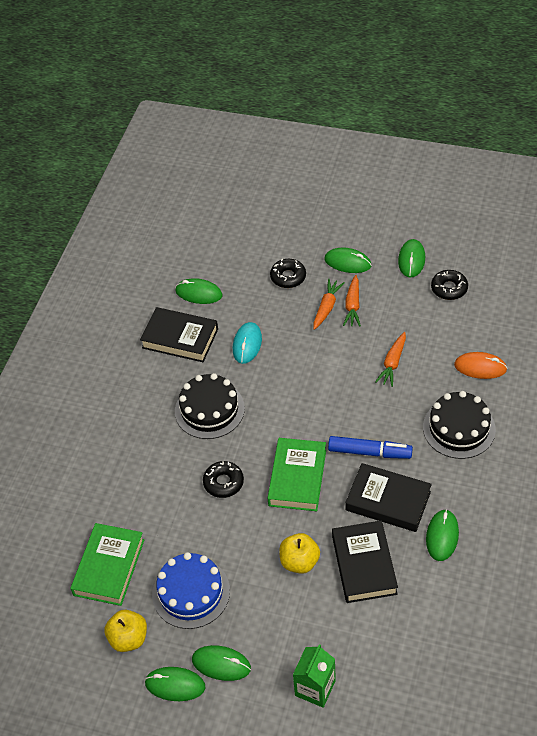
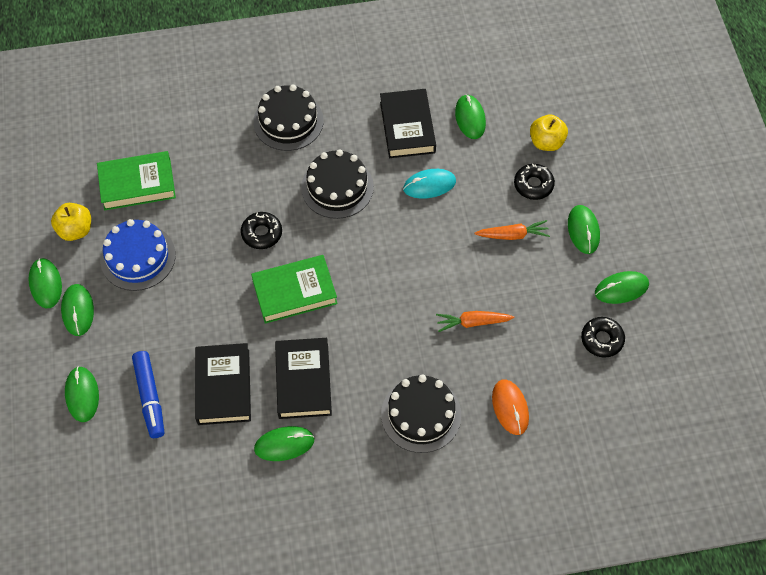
camera: 60 degrees right, 10 degrees up
(117, 422) = (288, 121): none -> black cake
(299, 562) = (204, 331): yellow apple -> yellow apple (546, 142)
(315, 688) = (82, 395): green carton -> green mouse
(352, 306) = (528, 257): orange carrot -> none
(364, 565) = (223, 386): black book -> black book turned 60 degrees counterclockwise
(370, 452) = (353, 343): blue marker -> blue marker (150, 397)

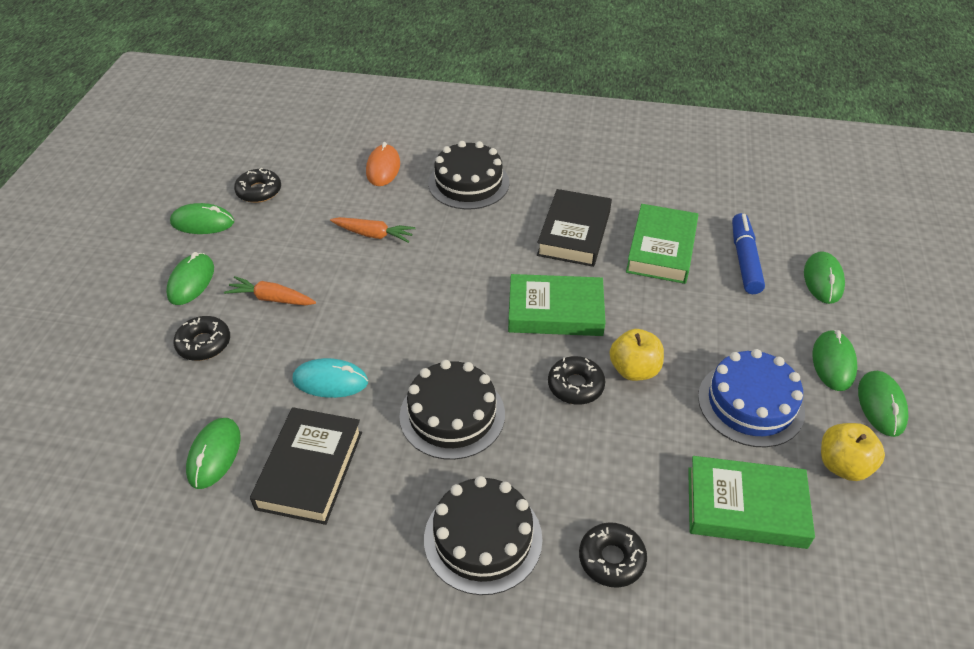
camera: 160 degrees left, 15 degrees down
(212, 132) = (611, 559): none -> black donut
(223, 386) = (661, 249): black book -> green book
(284, 444) = (610, 194): green mouse -> none
(546, 142) = (143, 389): yellow apple -> yellow apple (634, 370)

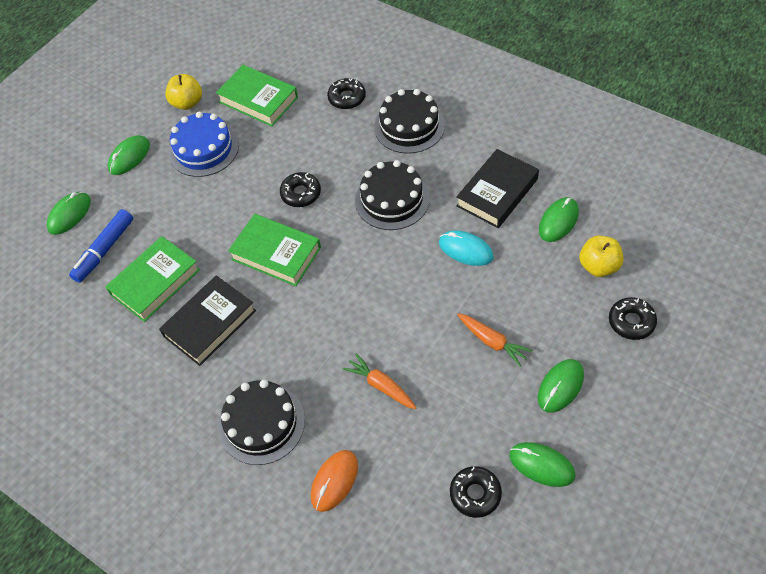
camera: 150 degrees left, 10 degrees up
(204, 343) = (556, 314): black donut -> black donut (631, 322)
(634, 370) = (255, 192): yellow apple -> yellow apple (598, 266)
(881, 405) = (131, 125): green mouse -> none

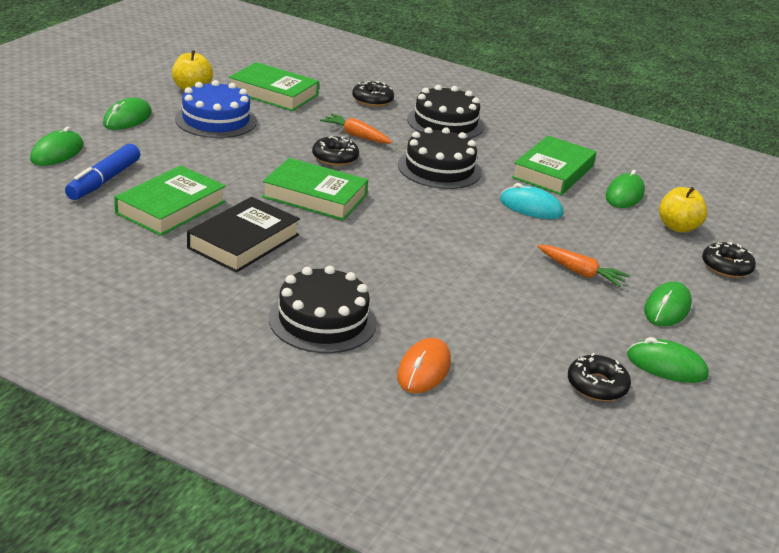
camera: 15 degrees left, 25 degrees down
(381, 385) = (461, 298): orange carrot -> orange carrot (356, 135)
(497, 192) = (553, 172): black book -> green book

